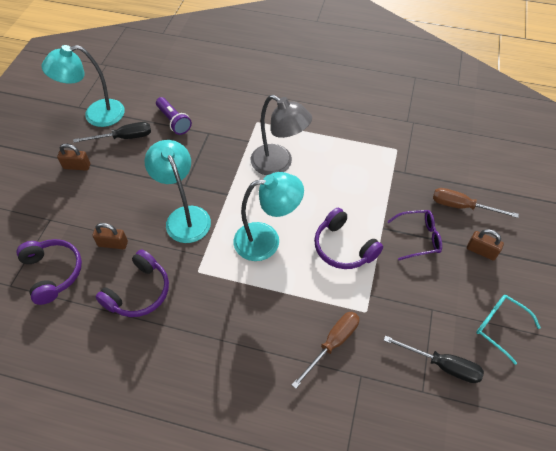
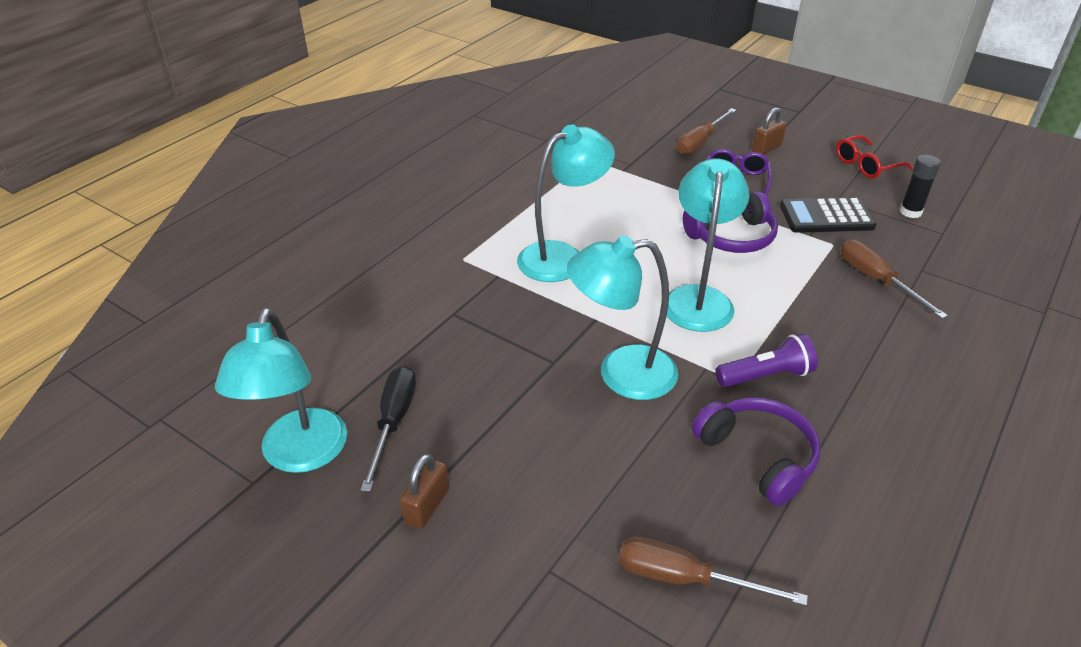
camera: 70 degrees left, 15 degrees down
(53, 273) = (685, 578): purple headphones -> brown screwdriver
(113, 244) = (646, 476): brown padlock -> none
(174, 121) = (397, 348): purple flashlight -> purple flashlight (766, 376)
(279, 164) = (562, 257): grey lamp -> turquoise lamp
(401, 303) = (826, 216): none -> black calculator
(442, 365) = (910, 212): black screwdriver -> black glue stick
(499, 326) = (866, 165): turquoise glasses -> red glasses

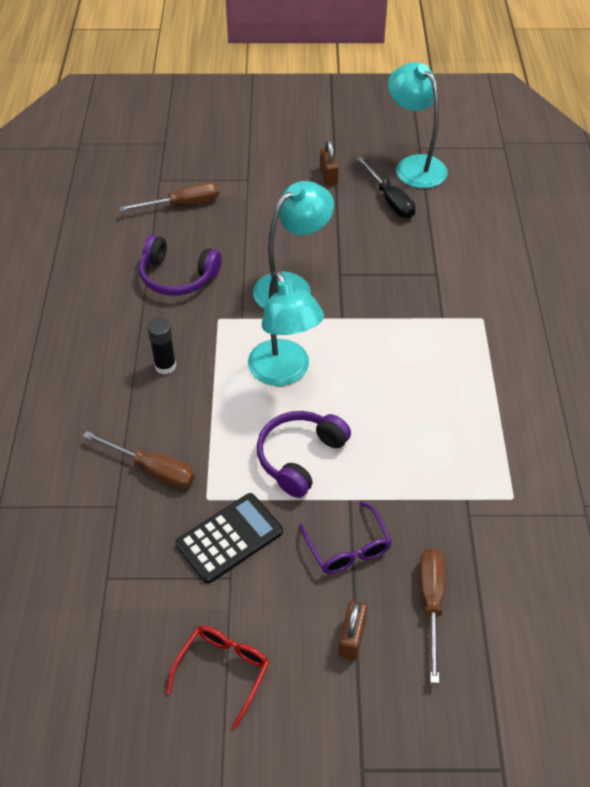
camera: 145 degrees right, 10 degrees up
(562, 257) = (415, 358): turquoise lamp -> none
(766, 376) = (199, 331): purple flashlight -> none
(910, 212) = (147, 597): black glue stick -> black glue stick (165, 366)

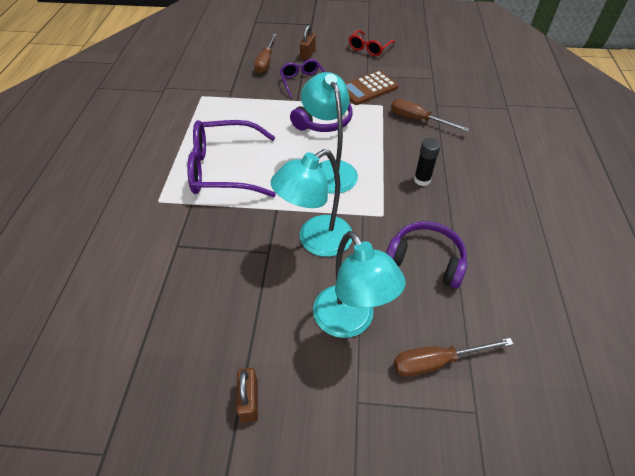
camera: 175 degrees left, 0 degrees up
(229, 538) = (368, 88): black calculator -> brown calculator
(389, 200) = (185, 349): black screwdriver -> none
(414, 166) = (129, 412): turquoise lamp -> turquoise lamp (350, 322)
(422, 364) = (224, 169): none -> purple glasses

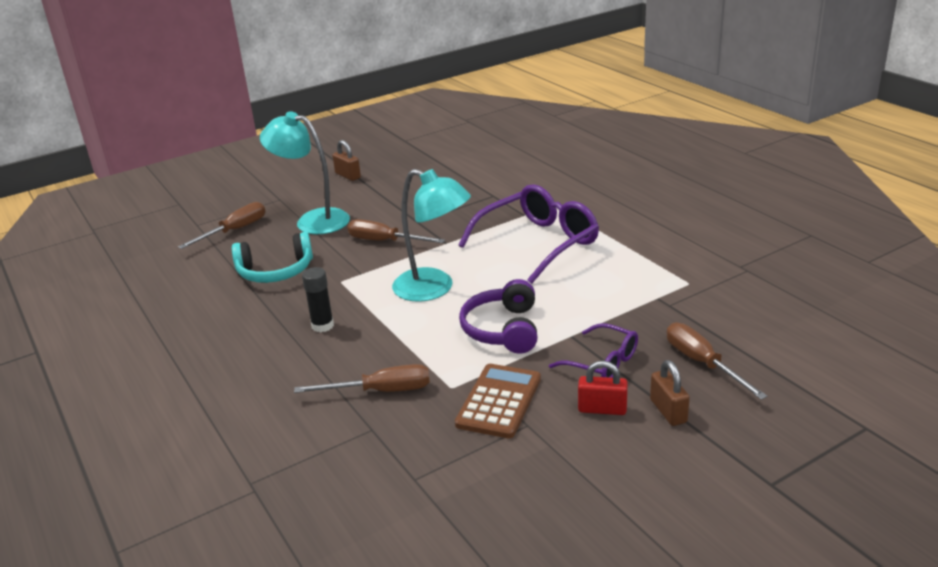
camera: 145 degrees right, 20 degrees down
(316, 241) = (385, 241): turquoise lamp -> brown screwdriver
(330, 66) = (602, 409): none -> red padlock
(369, 48) = (589, 484): red glasses -> none
(426, 260) = (275, 271): purple headphones -> turquoise headphones

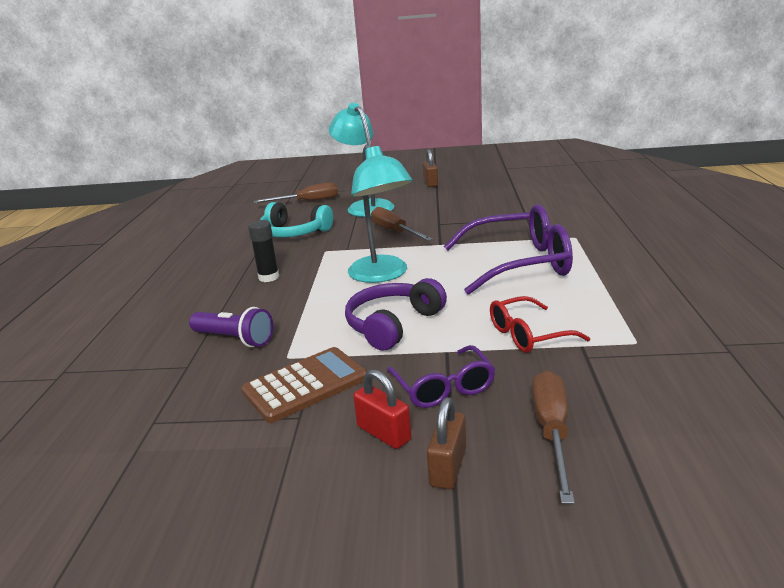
camera: 35 degrees right, 5 degrees down
(380, 391) = (235, 339): brown screwdriver -> purple flashlight
(614, 302) = (528, 335): none -> red glasses

